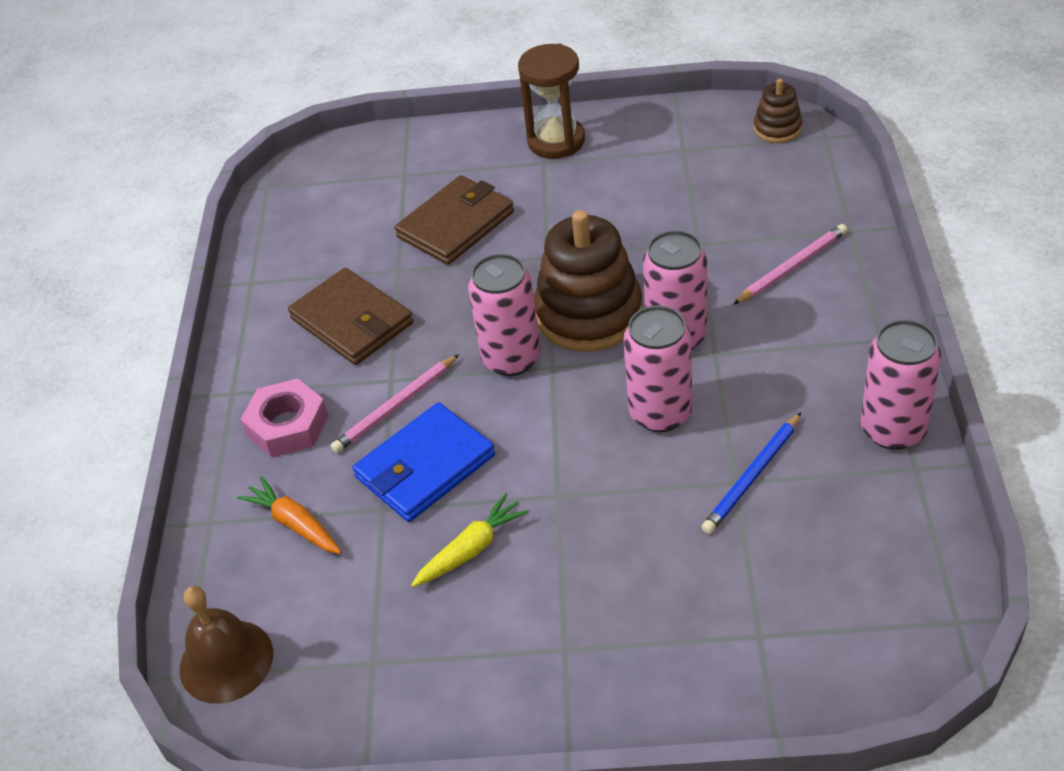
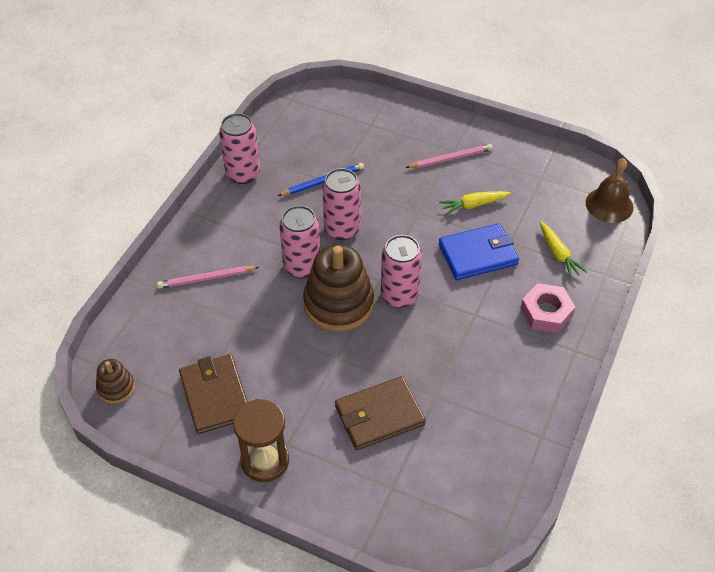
camera: 160 degrees left, 5 degrees up
(295, 524) = (558, 254): orange carrot -> yellow carrot
(352, 321) = (482, 368): brown wallet -> brown wallet (215, 396)
(396, 407) = (479, 296): pink pencil -> pink pencil (450, 158)

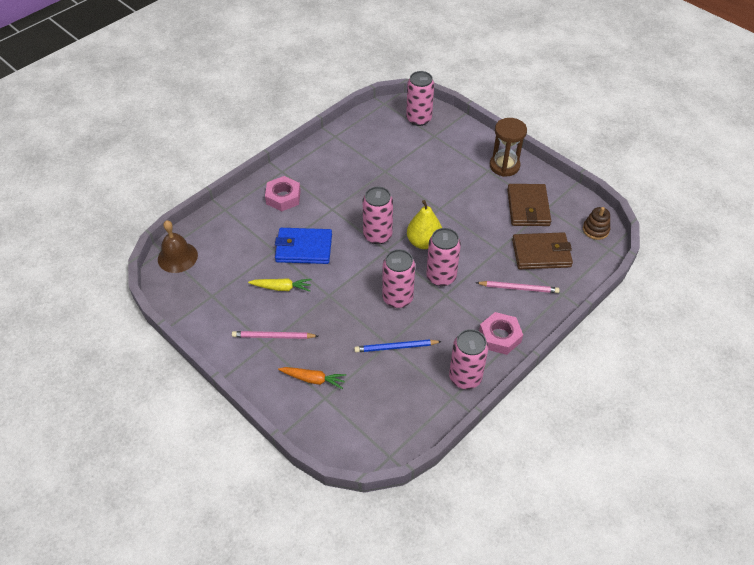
camera: 160 degrees left, 0 degrees up
(216, 220) = (500, 336): none -> pink nut
(338, 303) = (424, 242): brown stacking toy -> yellow pear
(379, 415) = (425, 170): brown wallet -> brown wallet (541, 253)
(389, 135) = (313, 379): none -> orange carrot
(430, 516) = (419, 119): none -> pink can
(558, 254) = (245, 232): yellow carrot -> none

